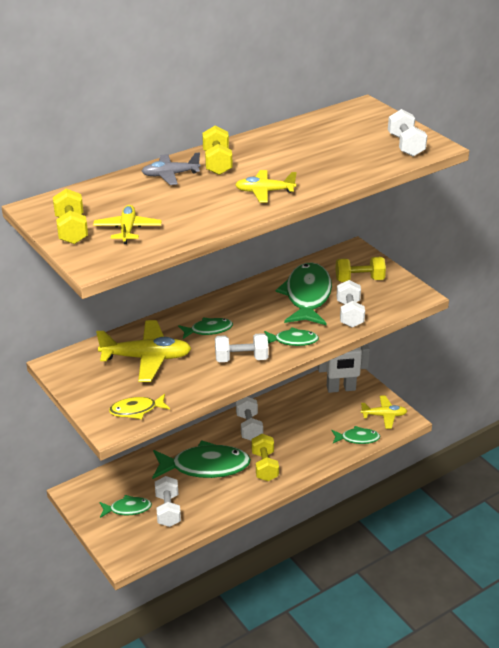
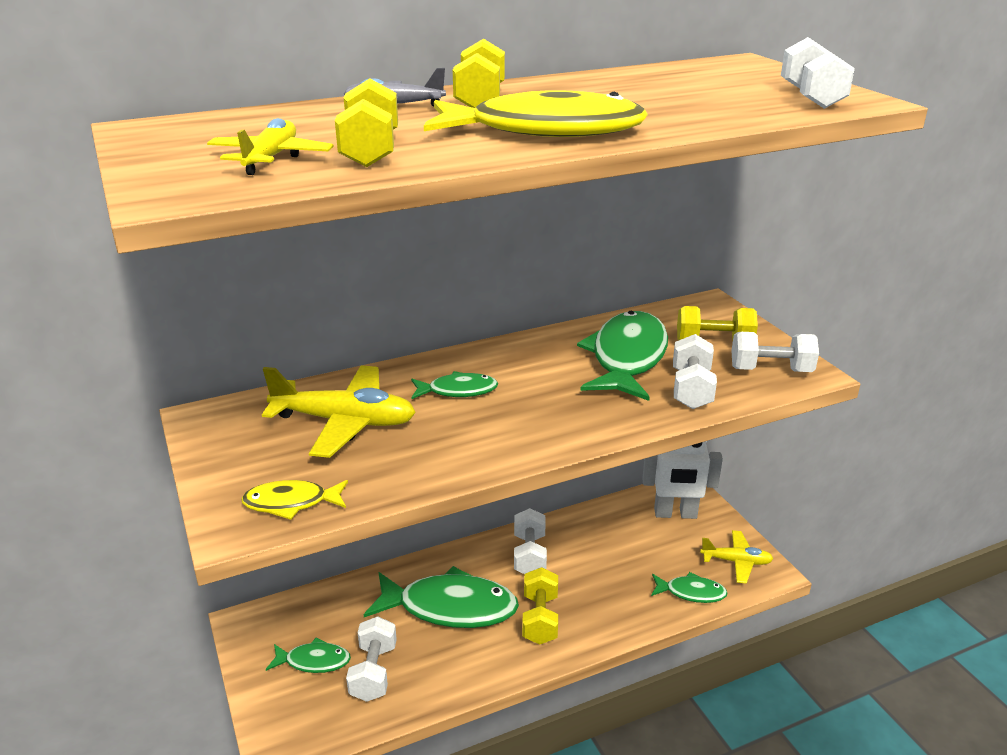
camera: 10 degrees right, 5 degrees down
(71, 230) = (173, 153): yellow dumbbell -> yellow dumbbell (370, 151)
(241, 359) = (497, 438): white dumbbell -> white dumbbell (770, 370)
(264, 192) = (545, 131): yellow plane -> yellow fish
(293, 341) = (590, 419): green fish -> none

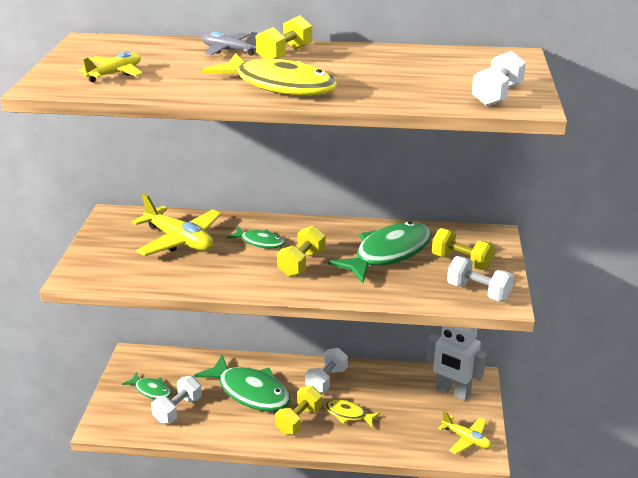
camera: 30 degrees right, 0 degrees up
(291, 503) = (110, 275): yellow fish -> yellow fish (348, 414)
(370, 151) = (168, 79): yellow dumbbell -> yellow dumbbell (301, 264)
(691, 389) = (406, 286): white dumbbell -> none
(691, 592) = (413, 445): green fish -> none

